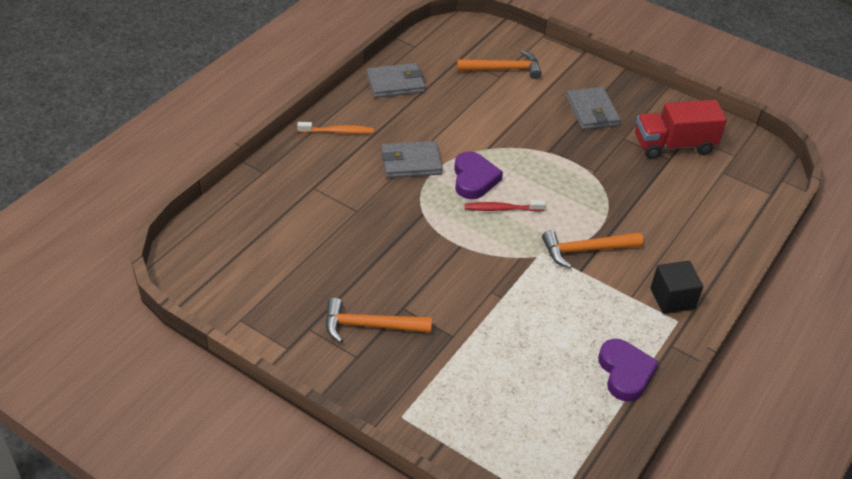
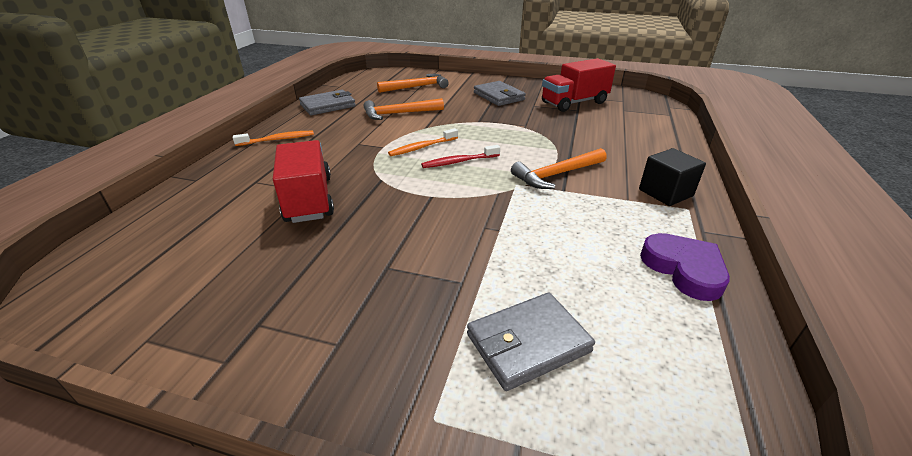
camera: 15 degrees left, 10 degrees down
(356, 222) = (309, 199): none -> red truck
(370, 325) = (348, 298): orange hammer -> orange hammer (399, 114)
(411, 162) = (356, 147): grey wallet -> grey wallet (528, 343)
(474, 179) = (422, 147): purple heart -> orange toothbrush

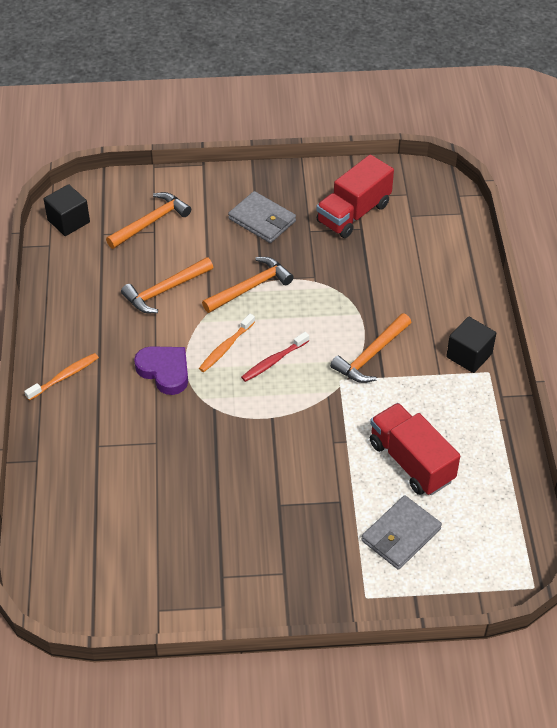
camera: 20 degrees left, 15 degrees up
(309, 199) = (166, 453): red truck -> red truck (411, 461)
(328, 105) = (69, 295): grey wallet -> none
(362, 80) = (68, 221): none -> black cube
(467, 122) = (250, 287): none -> orange hammer
(684, 269) = (489, 442): purple heart -> purple heart (164, 371)

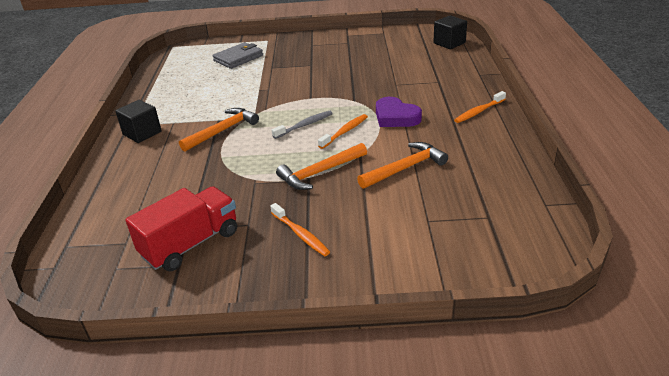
camera: 175 degrees left, 15 degrees down
(68, 221) = (535, 229): black cube -> black cube (449, 43)
(151, 222) = (433, 230): orange hammer -> none
(262, 220) = (301, 234): grey wallet -> orange toothbrush
(273, 361) = (305, 125): red toothbrush -> grey toothbrush
(411, 461) = (218, 83): red truck -> none

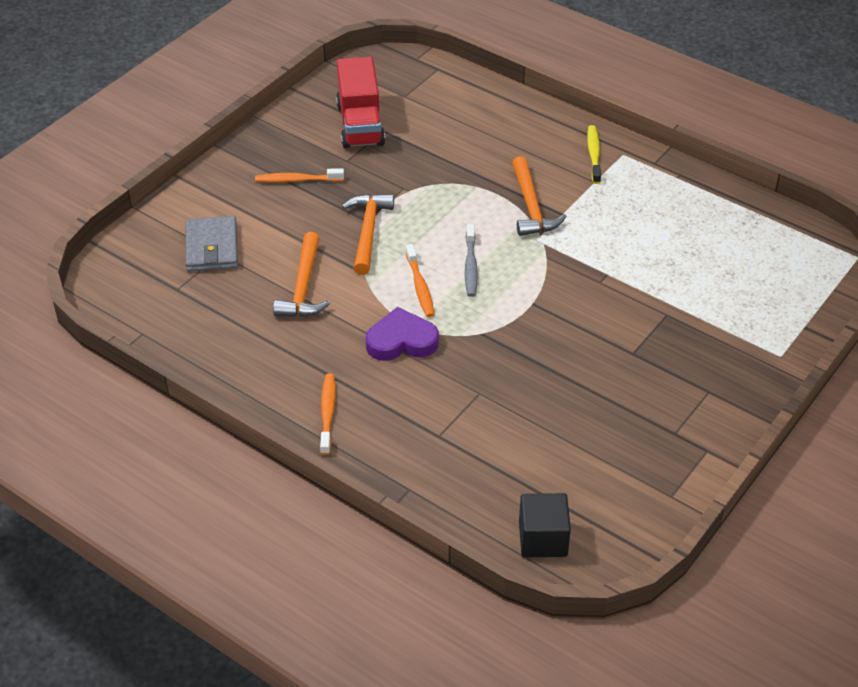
camera: 125 degrees right, 10 degrees up
(142, 133) = (594, 154): black cube -> yellow toothbrush
(238, 58) = (737, 299): grey wallet -> grey wallet (212, 247)

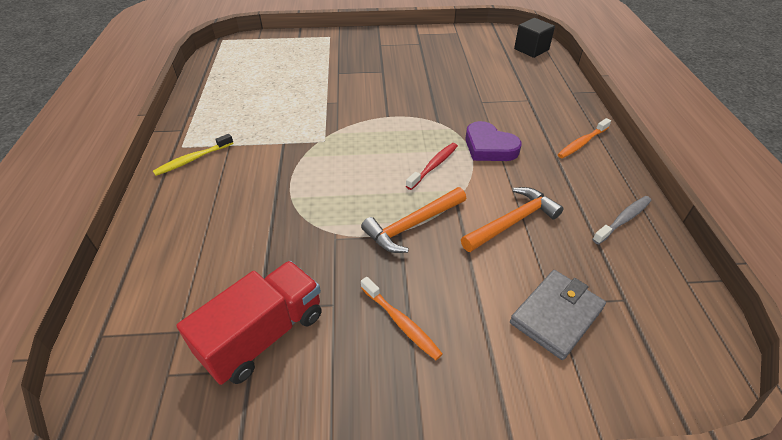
camera: 130 degrees left, 0 degrees up
(420, 286) = (434, 166): orange toothbrush -> red toothbrush
(470, 266) = (385, 155): grey toothbrush -> grey toothbrush (623, 220)
(531, 207) = (289, 159): orange hammer -> none

